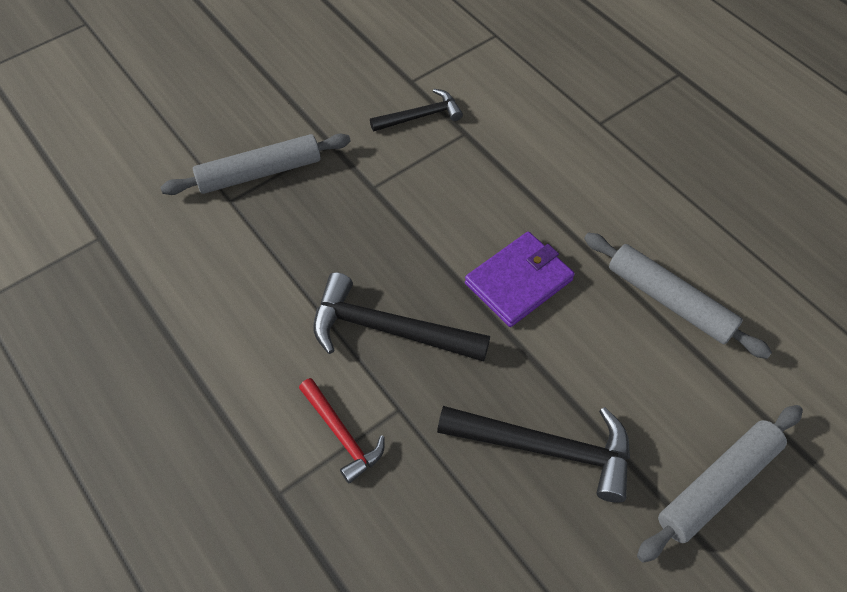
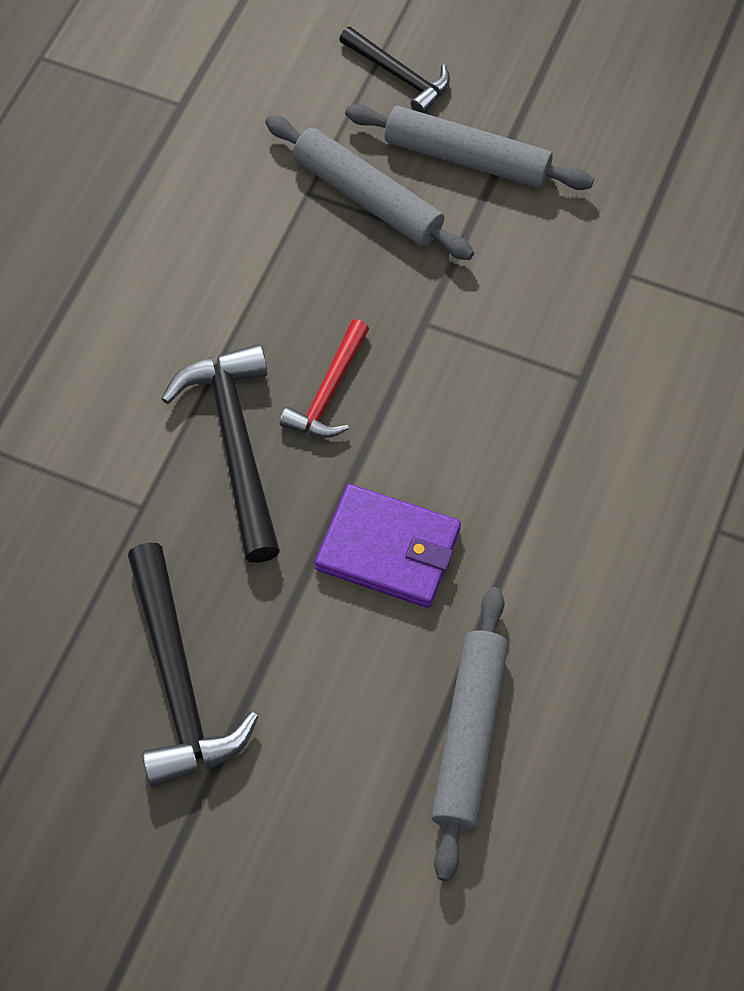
camera: 60 degrees right, 5 degrees up
(342, 434) = (81, 469): red hammer -> red hammer (329, 392)
(420, 116) = (575, 315): black hammer -> black hammer (399, 75)
(718, 485) = (234, 889): grey rolling pin -> grey rolling pin (467, 158)

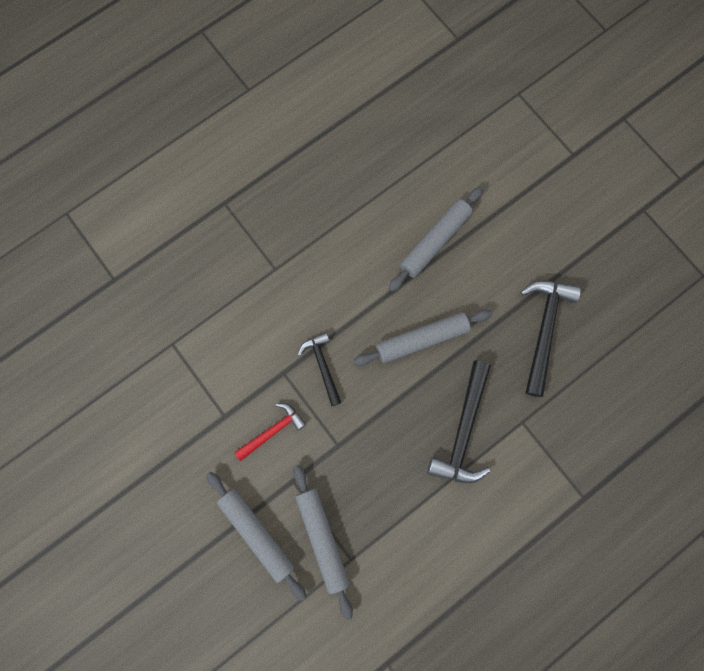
camera: 150 degrees left, 15 degrees up
(329, 392) = (405, 434): red hammer -> red hammer (272, 431)
(388, 549) = (422, 339): purple wallet -> grey rolling pin
(399, 75) = (258, 612): black hammer -> black hammer (322, 366)

